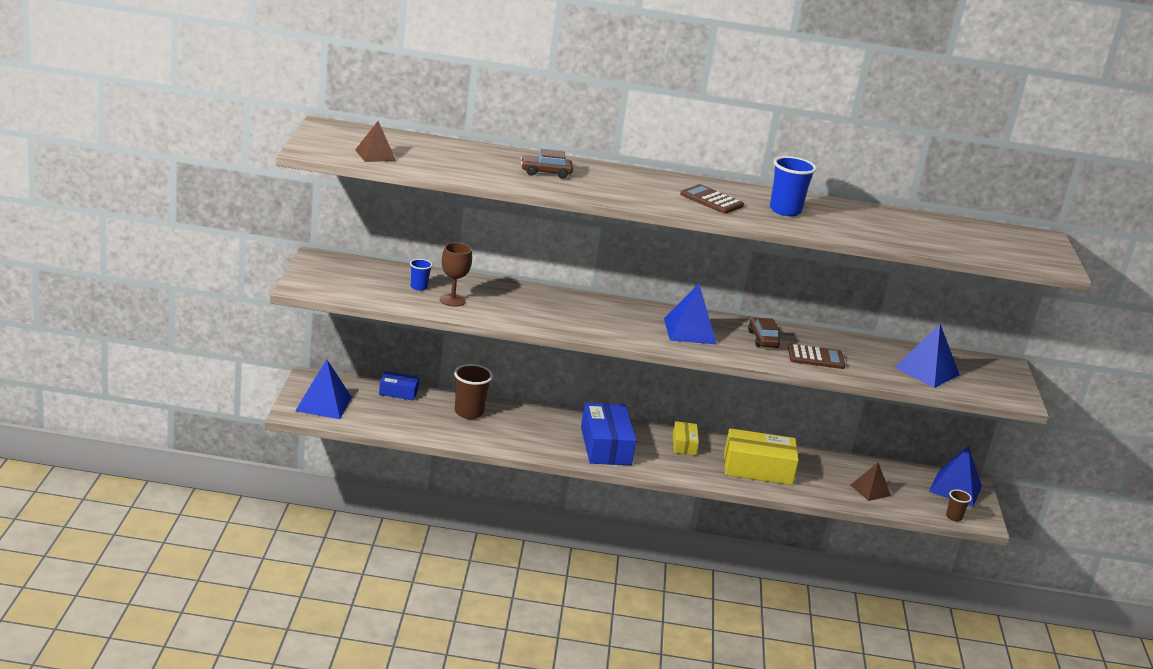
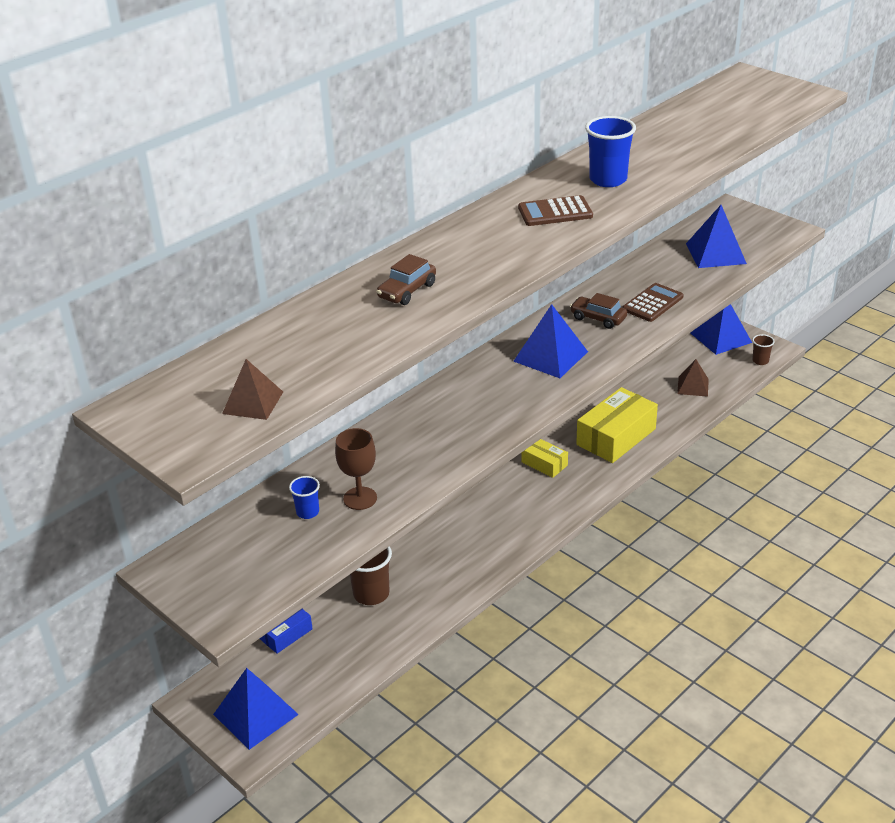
camera: 45 degrees left, 10 degrees up
(606, 446) = (508, 519): blue box -> none

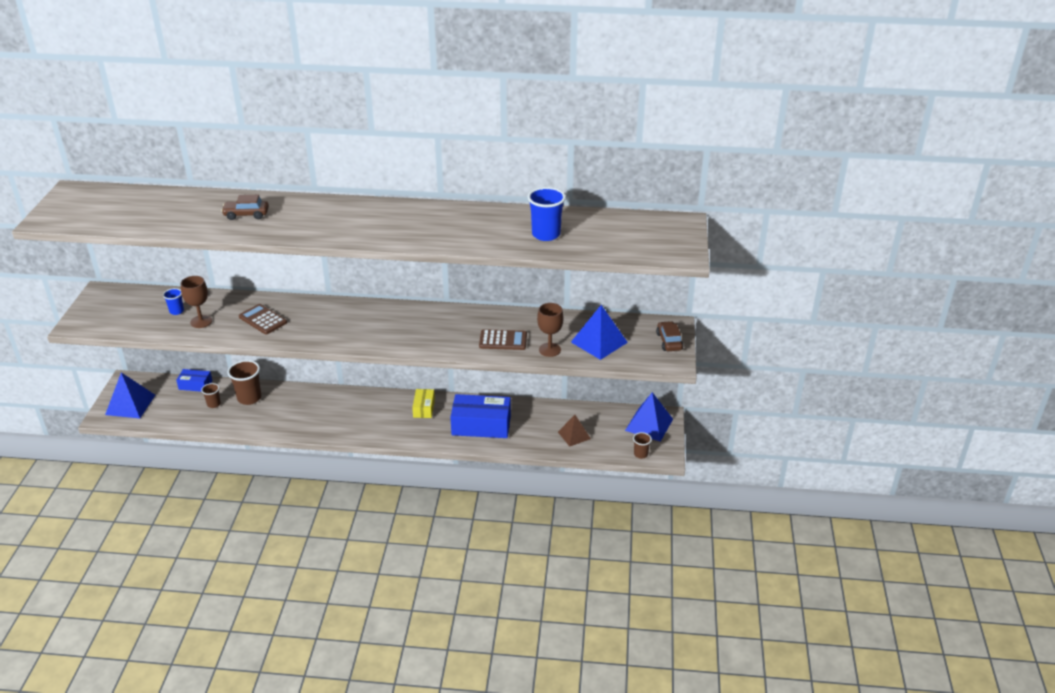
camera: 50 degrees right, 0 degrees up
(253, 402) = (100, 217): brown pyramid -> none
(348, 630) = (214, 404): none -> brown cup
(550, 356) = (399, 326): blue pyramid -> none
(555, 212) = (386, 224): brown calculator -> brown calculator (263, 320)
(598, 318) = (461, 327): brown car -> brown car (669, 341)
(608, 180) = (450, 226): blue cup -> blue cup (546, 234)
(616, 437) = (481, 425): yellow box -> blue box
(699, 284) = (549, 350): none -> brown goblet

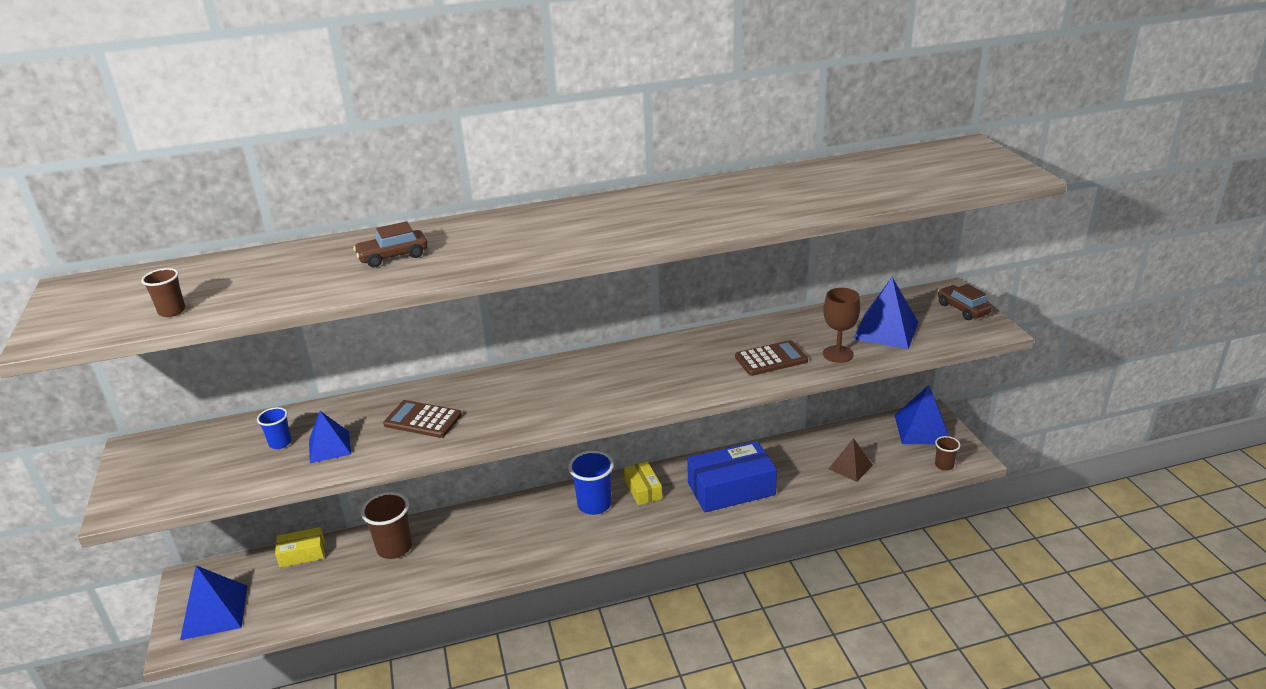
camera: 20 degrees left, 5 degrees down
(195, 385) = (302, 554): blue box -> yellow box
(201, 321) = (329, 447): brown goblet -> blue pyramid
(214, 404) = (346, 572): brown cup -> brown cup (172, 311)
(546, 234) = (831, 190): blue cup -> blue cup (594, 505)

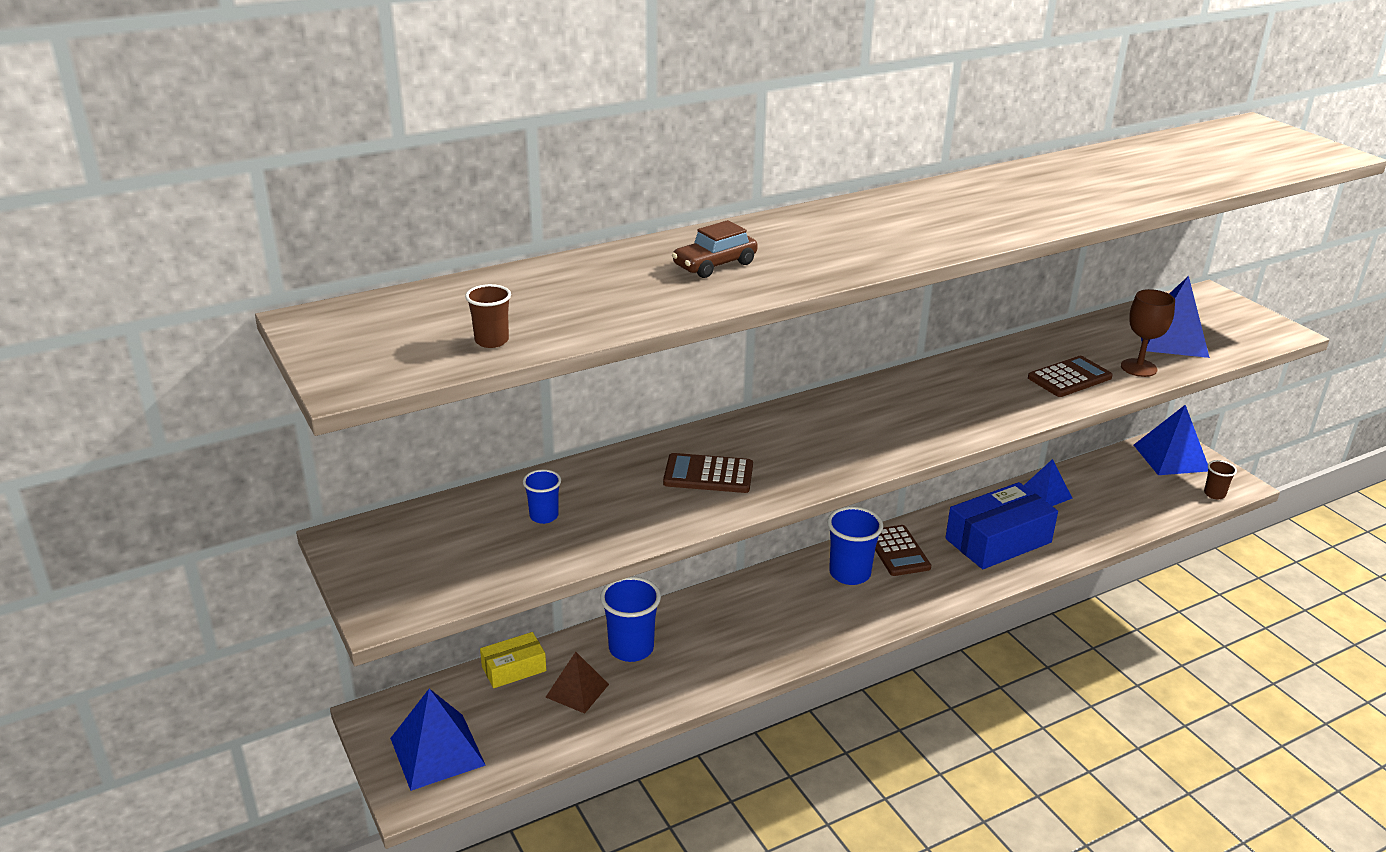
camera: 15 degrees left, 0 degrees up
(329, 447) = (612, 515): blue pyramid -> blue pyramid (1045, 494)
(394, 548) = (631, 648): brown cup -> blue cup
(643, 490) = (897, 551): yellow box -> brown calculator
(850, 467) = (1116, 504): brown pyramid -> brown pyramid (577, 690)
(962, 309) = (1237, 312): brown car -> none

